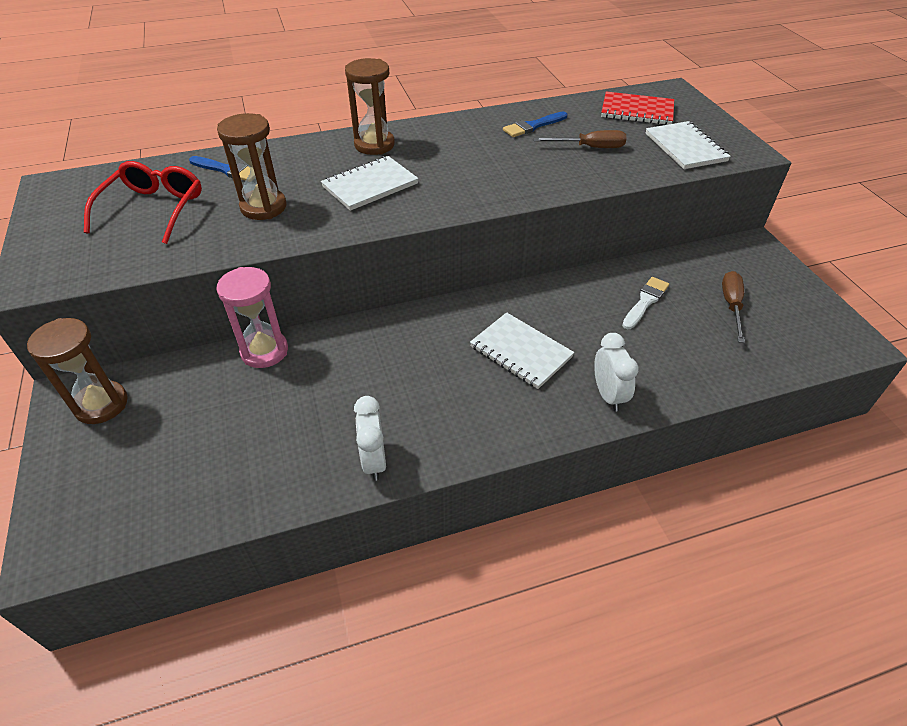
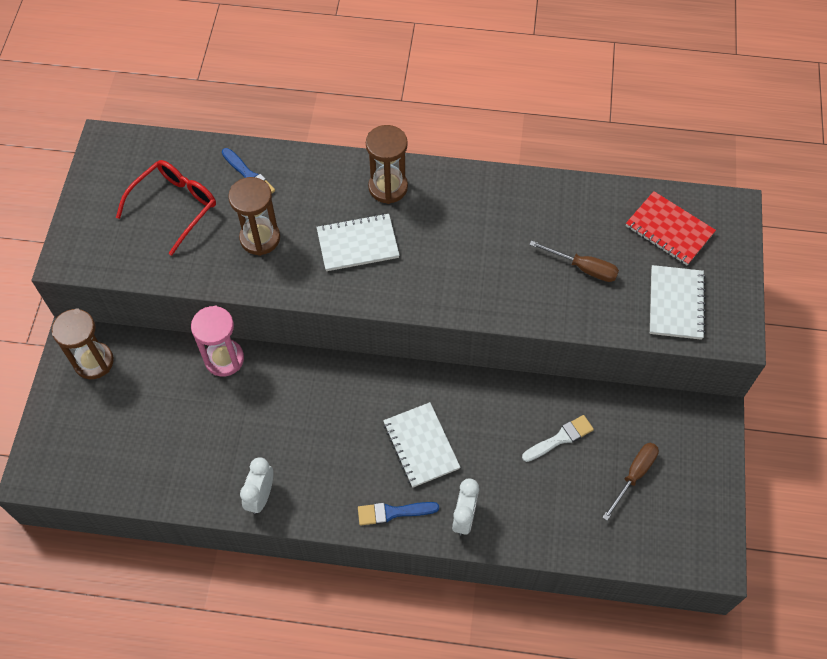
camera: 25 degrees right, 15 degrees up
(533, 126) = (549, 214): blue brush -> blue brush (393, 512)

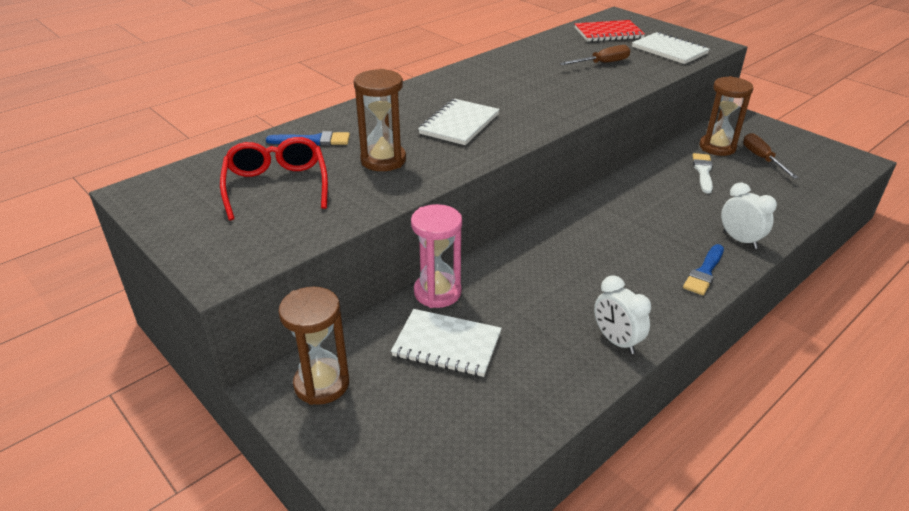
camera: 50 degrees left, 25 degrees down
(388, 187) = (427, 95): brown hourglass -> brown hourglass (717, 147)
(421, 446) = (649, 230): white notebook -> white notebook (447, 345)

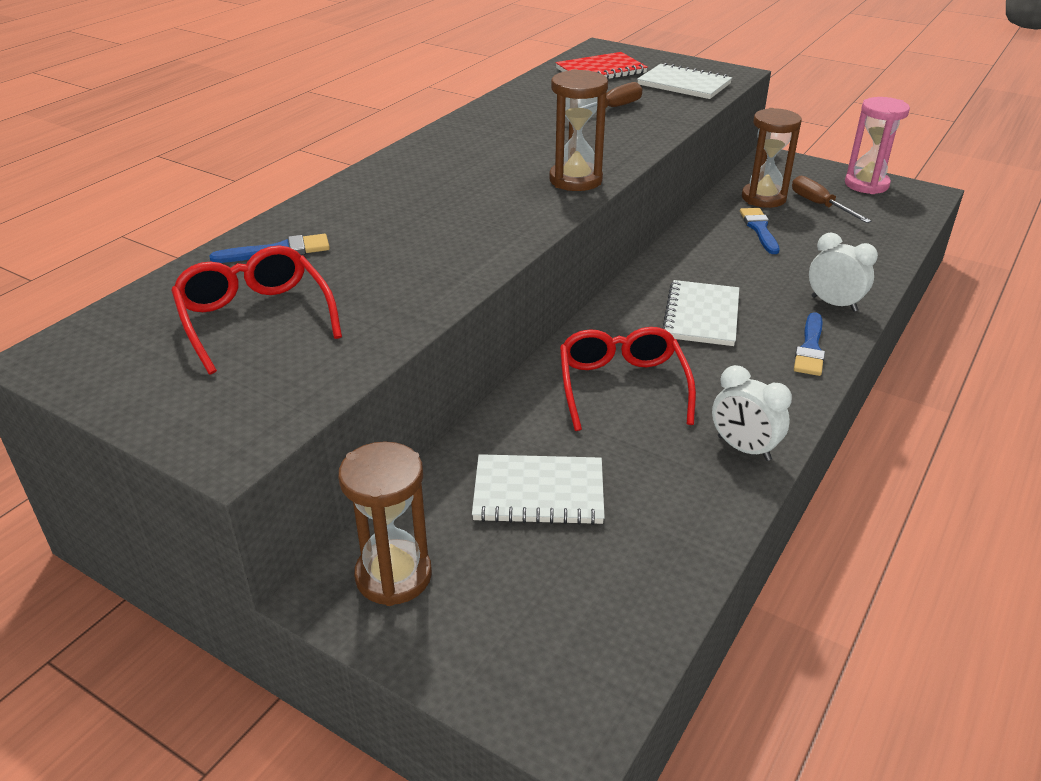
camera: 15 degrees left, 0 degrees up
(383, 160) = (388, 264): brown hourglass -> brown hourglass (575, 180)
(437, 292) = (498, 428): pink hourglass -> pink hourglass (866, 184)
(459, 124) = (467, 205): white notebook -> white notebook (701, 316)
(542, 277) = (622, 386): none -> red glasses
(703, 171) = (759, 229): white brush -> blue brush

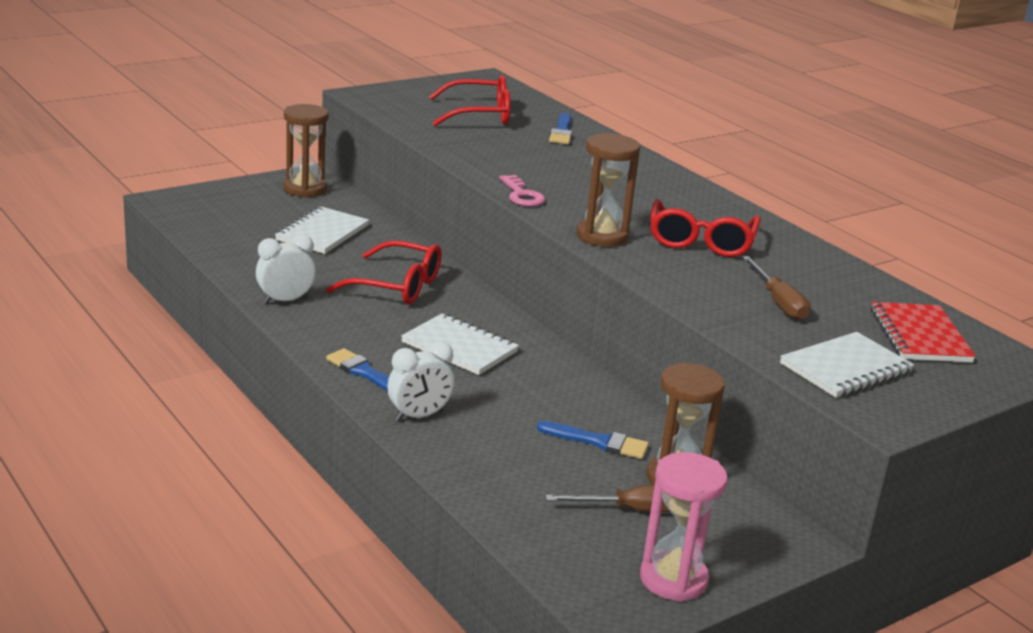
camera: 110 degrees right, 10 degrees down
(522, 232) = (522, 195): none -> pink key
(529, 143) = (701, 241): none -> red glasses

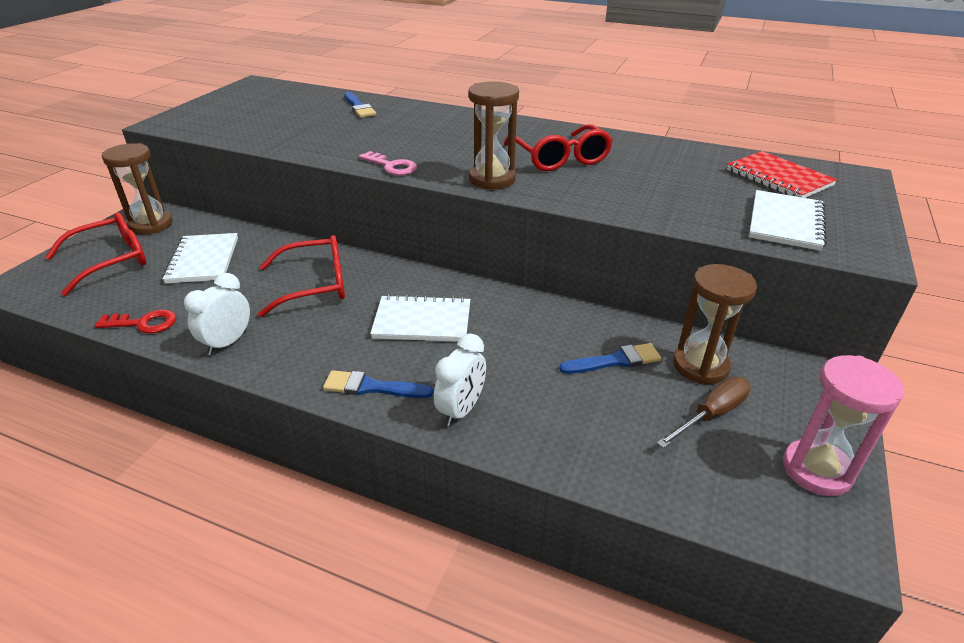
camera: 30 degrees left, 10 degrees up
(235, 263) = (144, 323): none -> red key
(479, 115) = (282, 112): red glasses -> red glasses (111, 261)
(778, 302) = (672, 187): brown screwdriver -> none

